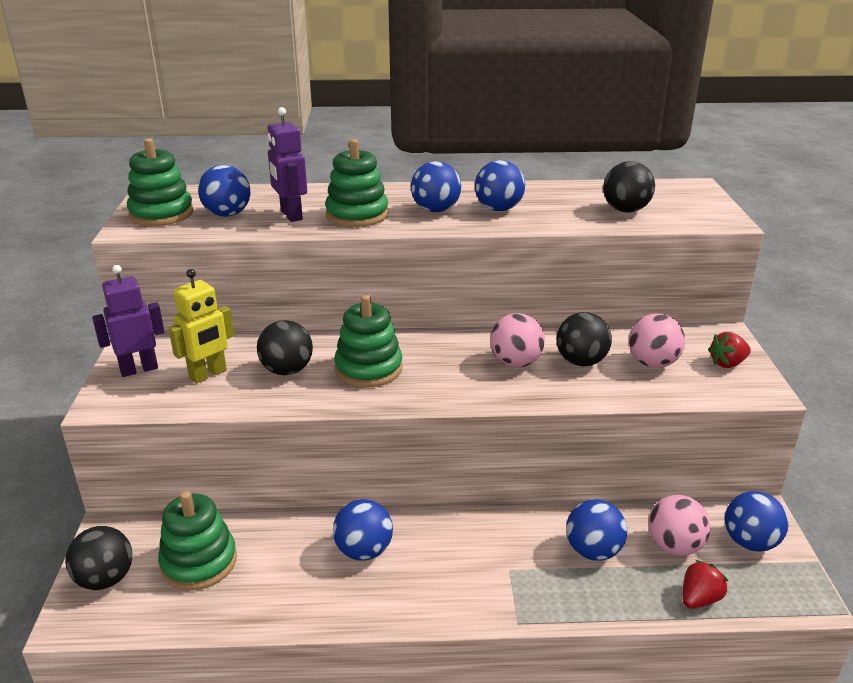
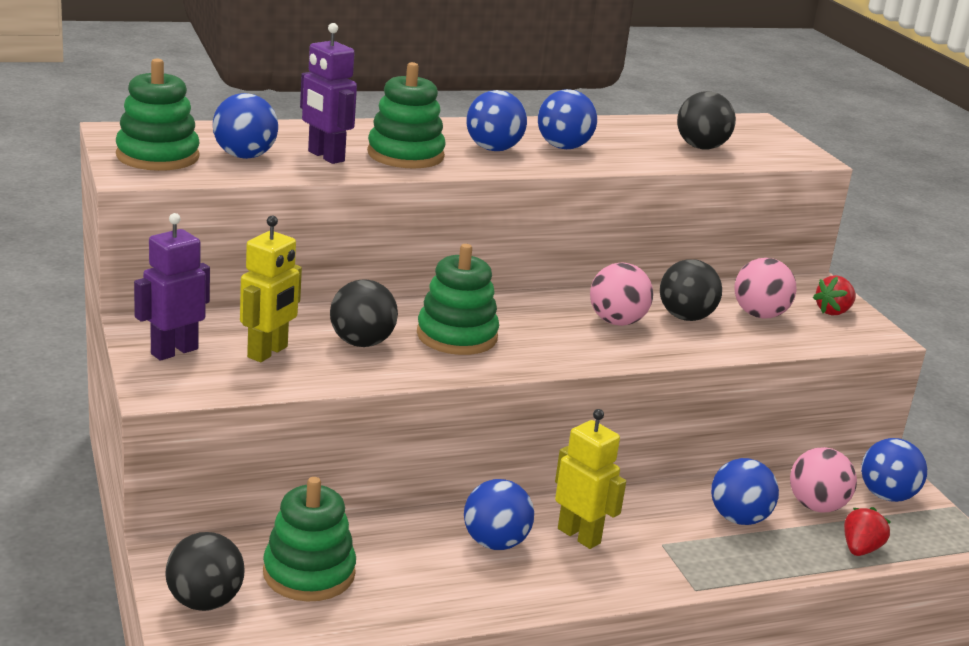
camera: 20 degrees left, 5 degrees down
(439, 552) = (579, 536): none -> yellow robot

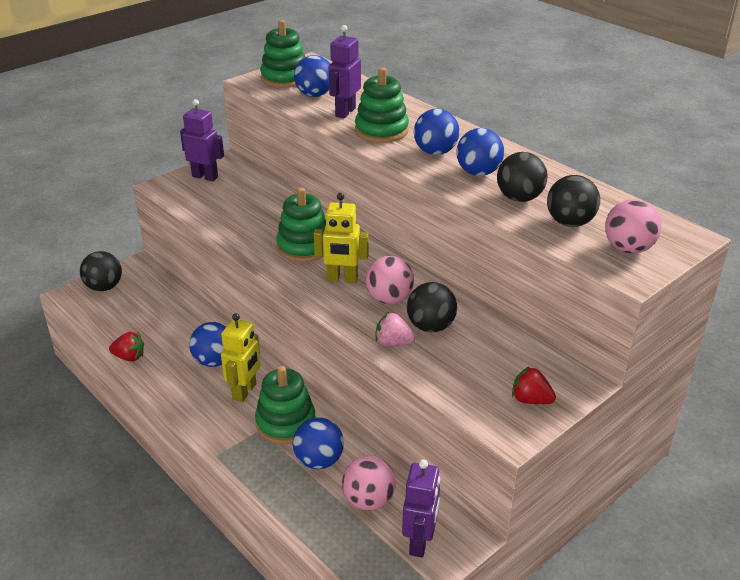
camera: 70 degrees right, 10 degrees up
(268, 352) = (227, 199): yellow robot -> yellow robot (342, 279)
(309, 573) = (145, 308): green stacking toy -> green stacking toy (285, 423)
(361, 343) = (264, 221): black ball -> black ball (519, 198)
(704, 344) = (393, 343): none -> pink strawberry
(759, 315) = (476, 361): pink ball -> pink ball (628, 249)
(860, 549) = (324, 535): red strawberry -> red strawberry (129, 357)
(886, 496) = (419, 542): blue ball -> purple robot

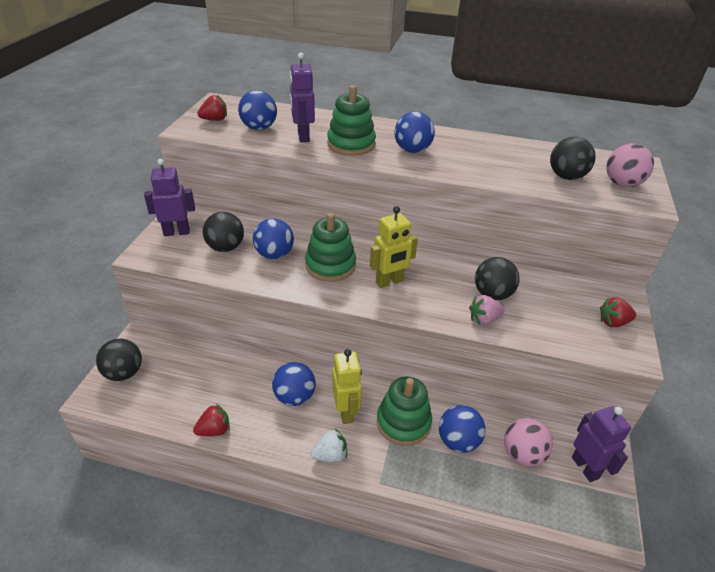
camera: 35 degrees left, 5 degrees up
(198, 417) = (330, 455): none -> white strawberry
(285, 78) = (215, 120): green stacking toy -> red strawberry
(389, 299) = (441, 284): pink ball -> none
(478, 172) = (462, 157): blue ball -> blue ball (274, 254)
(519, 198) = (513, 169): black ball -> black ball (225, 247)

